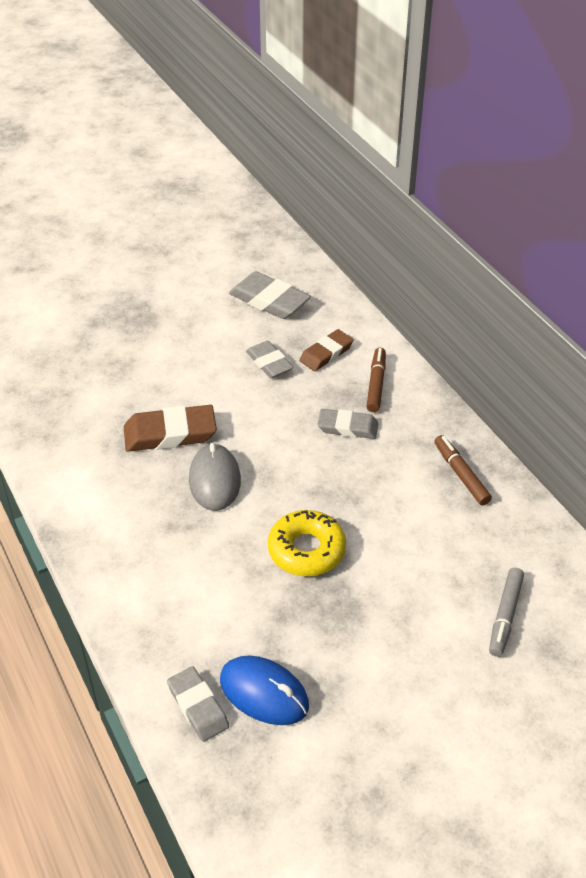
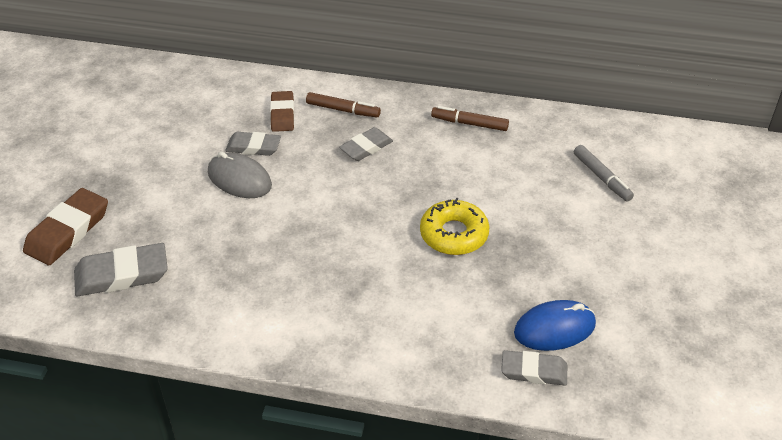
camera: 50 degrees left, 0 degrees up
(170, 433) = (258, 240): brown eraser -> brown eraser (68, 231)
(214, 480) = (335, 243): grey mouse -> grey mouse (239, 179)
(269, 300) = (188, 108): grey eraser -> grey eraser (122, 275)
(376, 384) = (343, 110): brown marker -> brown marker turned 150 degrees clockwise

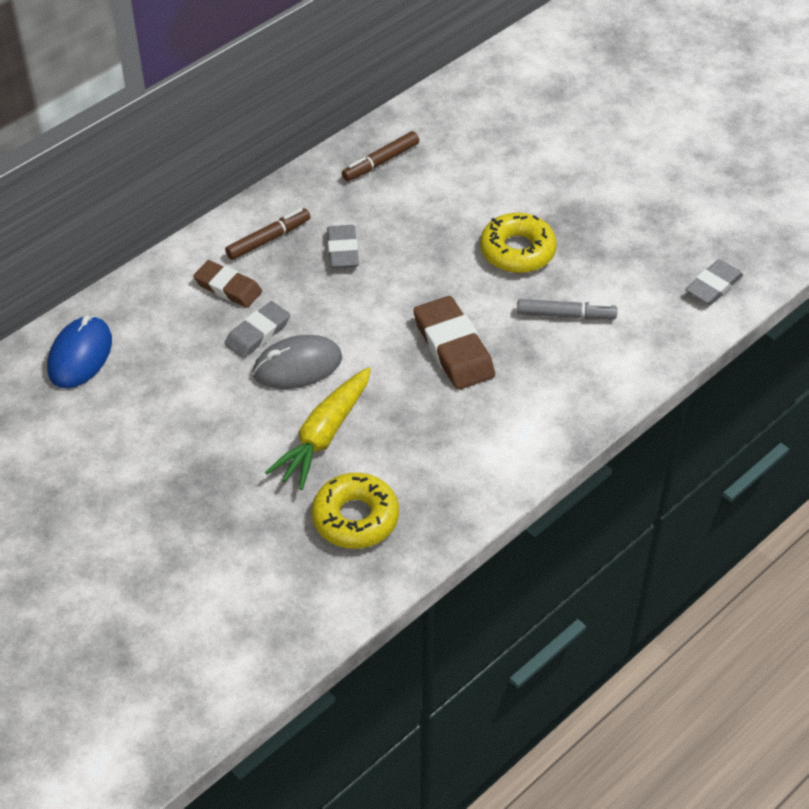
camera: 55 degrees left, 5 degrees up
(68, 231) = (246, 539): brown eraser -> brown eraser (453, 348)
(122, 275) = (355, 518): grey eraser -> yellow donut
(186, 222) = (324, 435): none -> yellow carrot
(554, 328) = (679, 248): blue mouse -> blue mouse (80, 355)
(602, 177) = (534, 119): grey marker -> grey marker (565, 315)

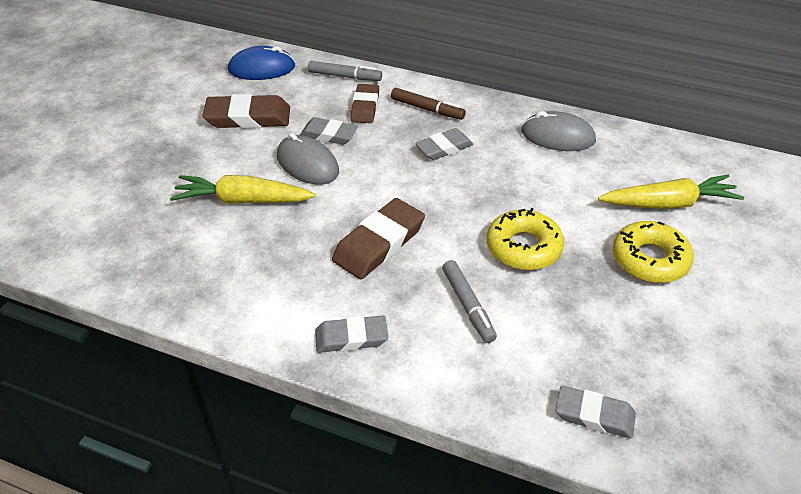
camera: 65 degrees right, 5 degrees down
(155, 286) = (345, 76): none -> grey marker
(175, 394) = (248, 117): none -> brown eraser
(355, 518) = (164, 245): yellow donut -> yellow donut (649, 259)
(381, 162) = (557, 136): brown marker -> grey mouse
(519, 134) = (668, 203): none -> yellow carrot
(561, 406) = (351, 337): none -> grey eraser

